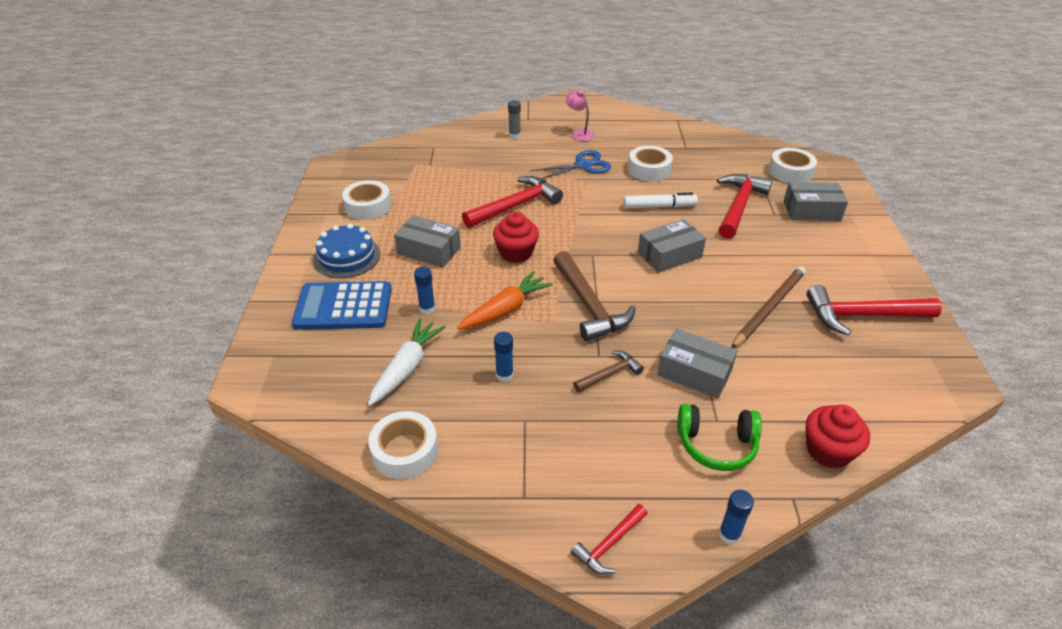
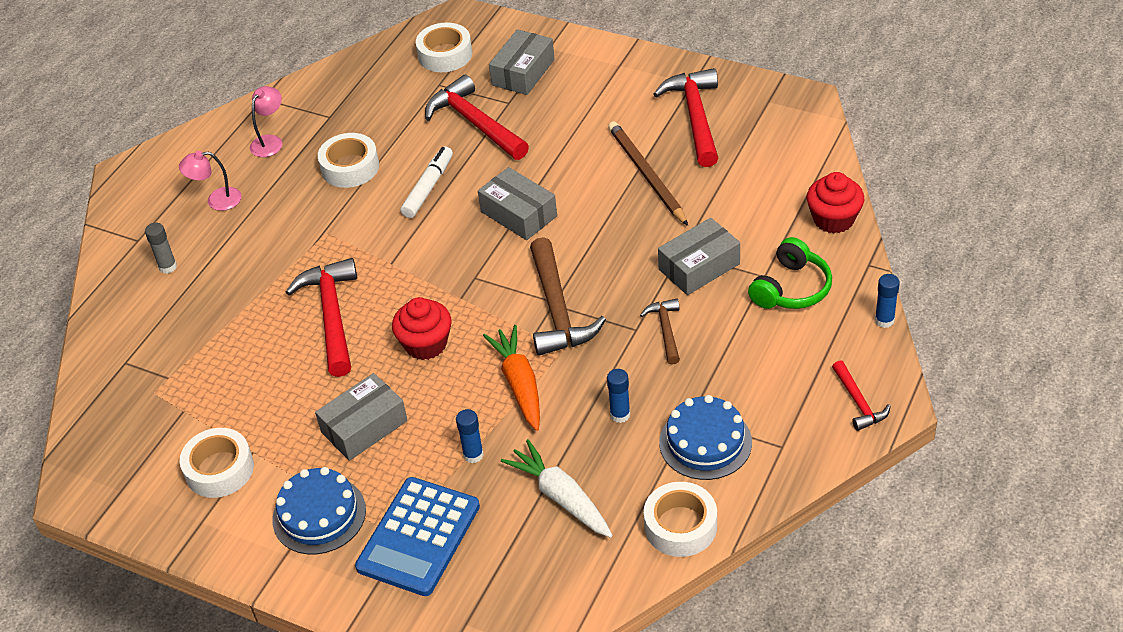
camera: 60 degrees left, 5 degrees up
(502, 439) = (705, 442): none -> blue cake
(583, 165) = (294, 223): blue scissors -> none
(589, 305) = (557, 310): brown hammer -> brown hammer turned 75 degrees clockwise
(644, 134) = (270, 141): none -> pink lamp
(669, 255) = (518, 214): grey box -> grey box turned 45 degrees counterclockwise
(862, 316) = (695, 117): red hammer -> red hammer turned 150 degrees clockwise

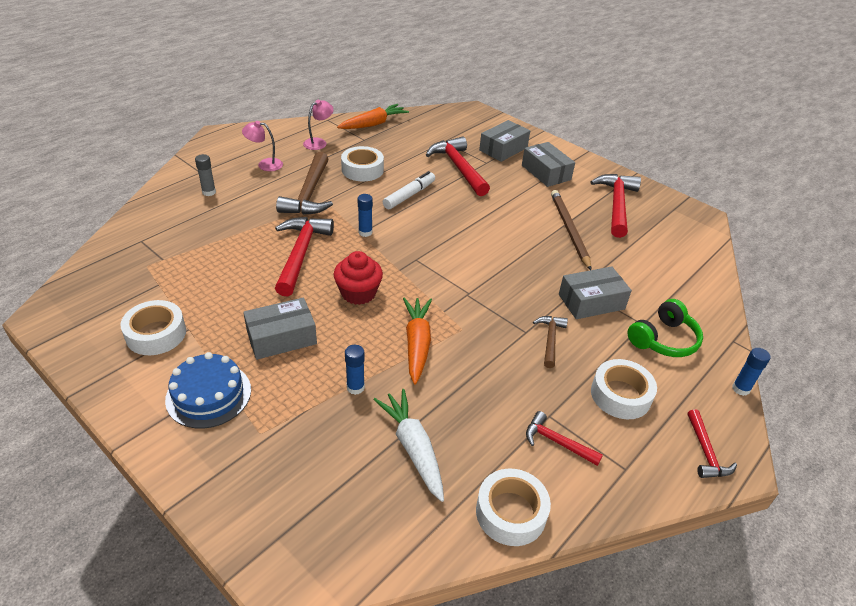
camera: 10 degrees right, 5 degrees down
(330, 86) = (373, 124): none -> orange carrot
(419, 537) = (278, 441): blue calculator -> none
(445, 54) = (455, 127): white tape -> white tape (620, 395)
(518, 214) = (466, 228): grey box -> grey box (546, 172)
(557, 310) = (469, 300): brown hammer -> brown hammer (309, 194)
(620, 415) = (490, 394): blue glue stick -> blue glue stick (365, 232)
(705, 442) = (556, 442): blue cake -> red hammer
(833, 219) = (709, 299): red cupcake -> none

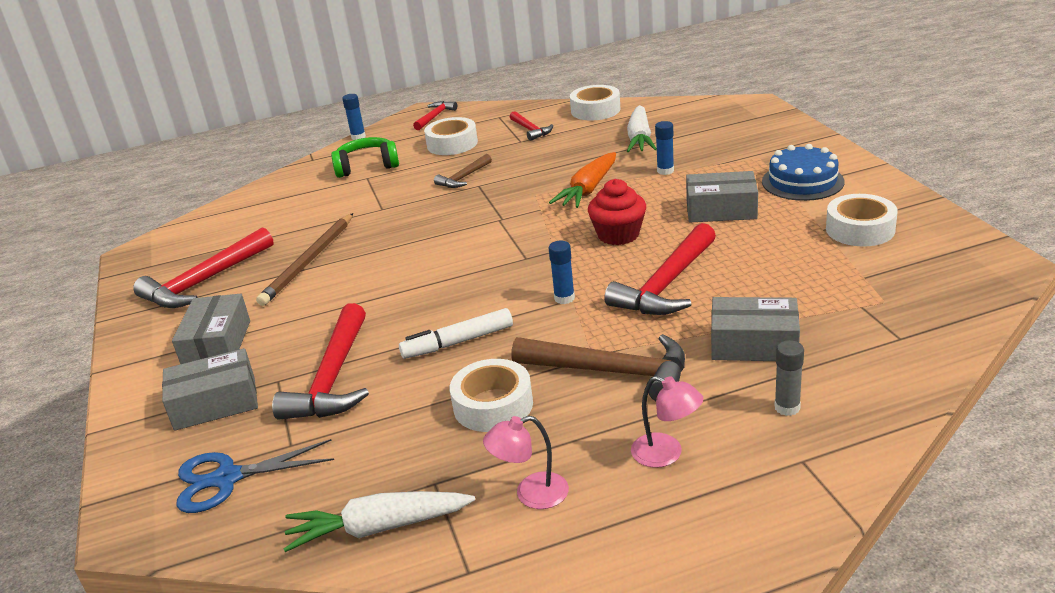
camera: 145 degrees left, 10 degrees down
(309, 194) = (612, 372): brown hammer -> brown hammer turned 75 degrees clockwise
(373, 124) = (378, 528): orange carrot -> white carrot
(455, 127) = (227, 479): none -> blue scissors
(591, 302) = (388, 197): grey box -> grey box (754, 344)

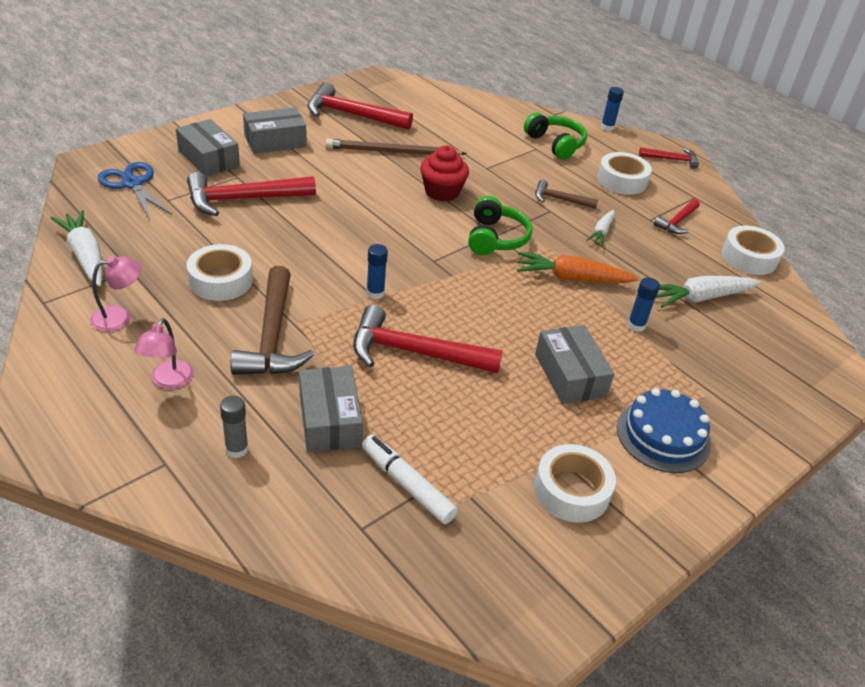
camera: 60 degrees right, 10 degrees up
(458, 342) = (299, 247): white marker -> white marker (407, 485)
(507, 219) = (495, 238): none -> green headphones
(526, 166) = (601, 232): none -> white carrot
(531, 494) = (120, 317): pink lamp -> pink lamp turned 105 degrees clockwise
(618, 235) = (493, 310): red cupcake -> red cupcake (442, 192)

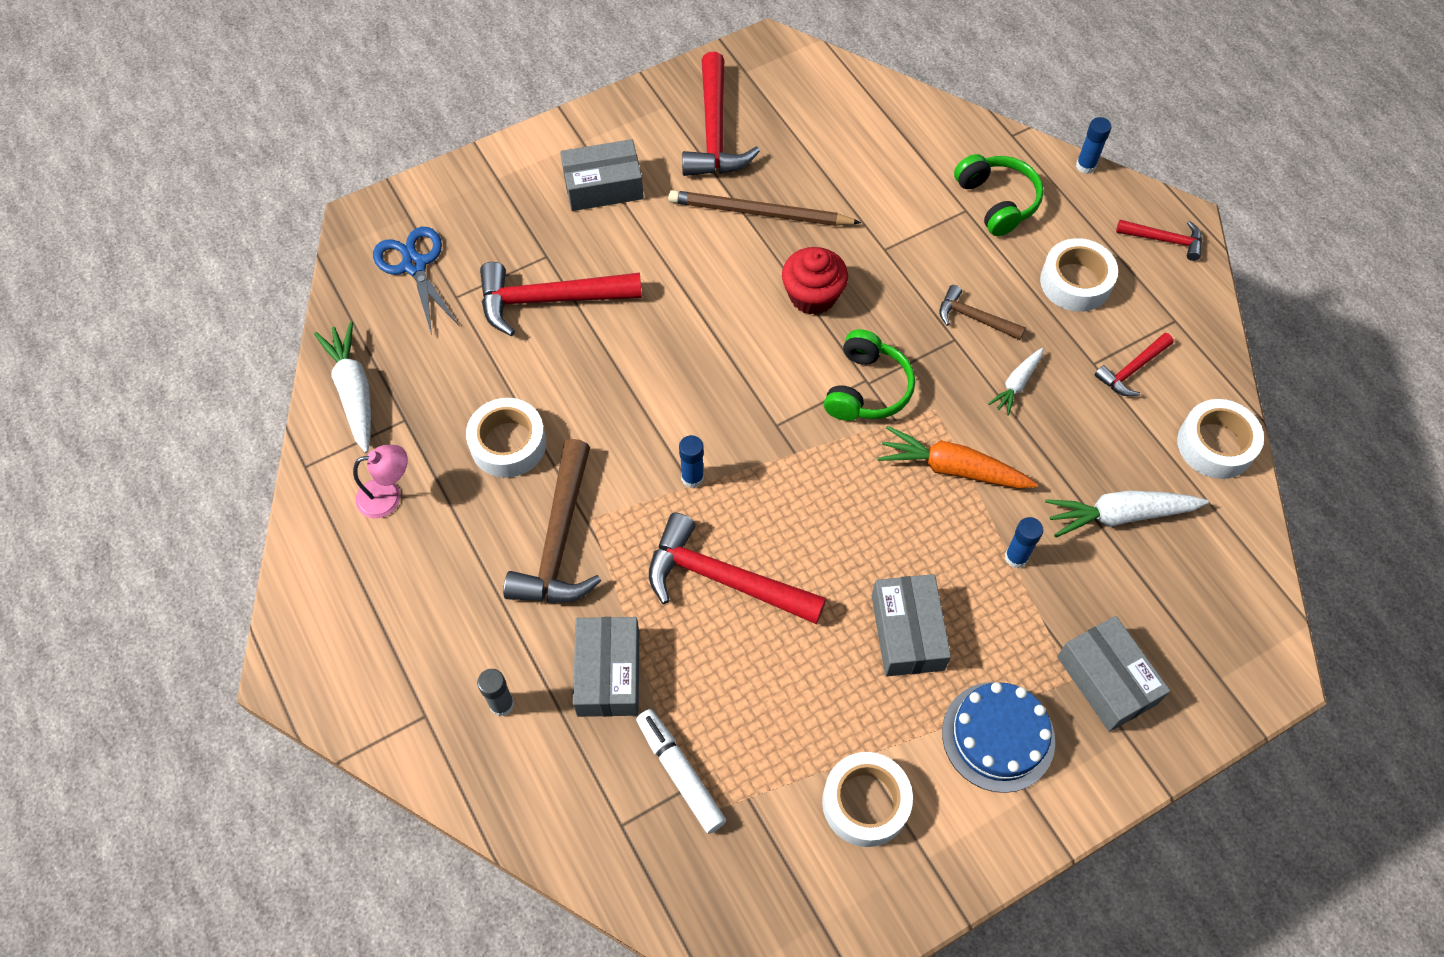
camera: 15 degrees right, 20 degrees up
(168, 381) = (436, 599): pink lamp -> none
(209, 158) = (513, 219): grey box -> grey box (1107, 680)
(351, 115) = (715, 132): red hammer -> red hammer turned 120 degrees counterclockwise

